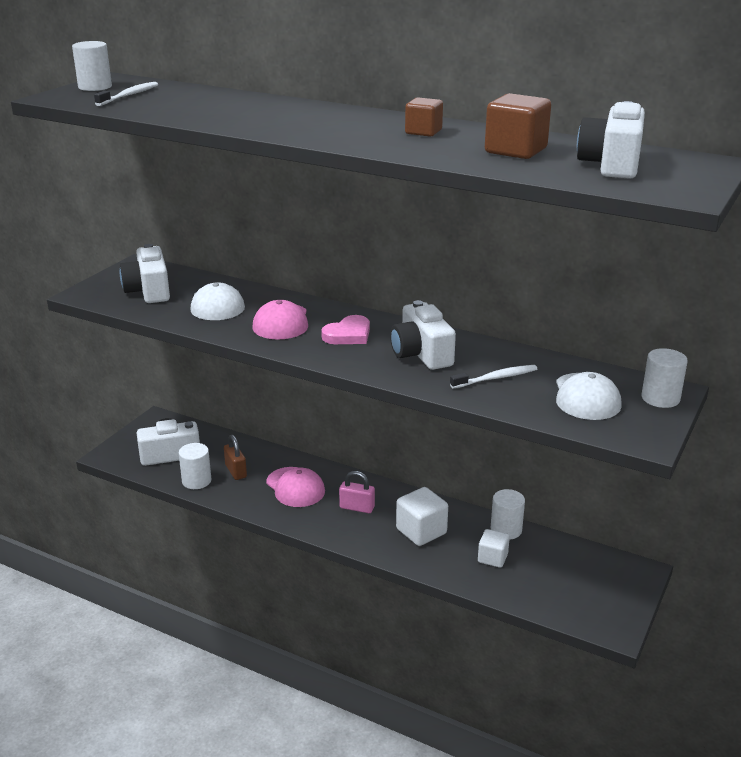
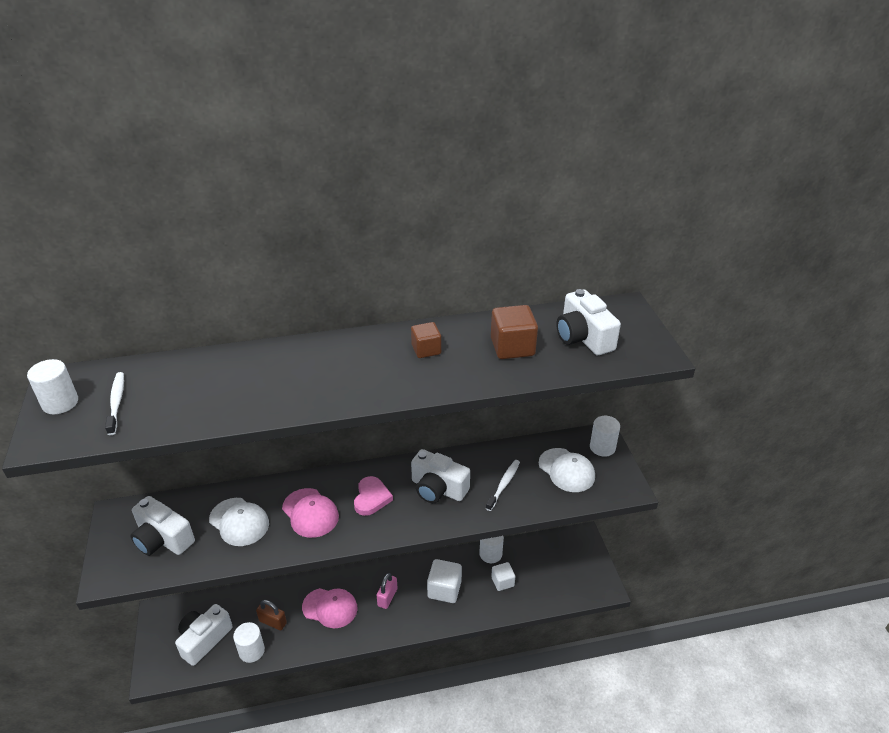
camera: 40 degrees left, 10 degrees up
(357, 507) = (387, 597): pink padlock -> pink padlock turned 45 degrees counterclockwise

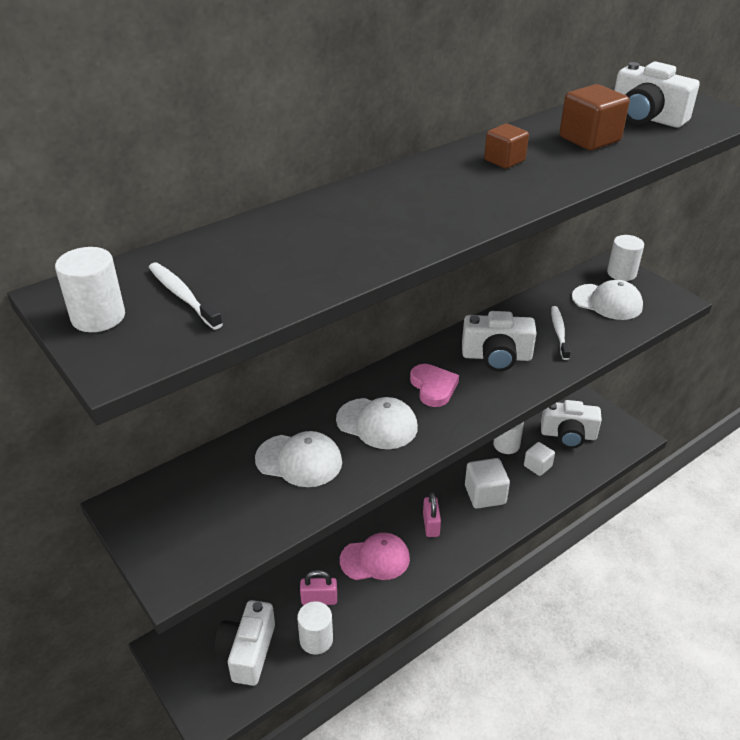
camera: 25 degrees left, 0 degrees up
(163, 539) = (216, 511): white camera -> white camera (568, 435)
(273, 622) = (319, 599): brown padlock -> pink padlock
(310, 513) = (377, 424): pink cap -> white cap

